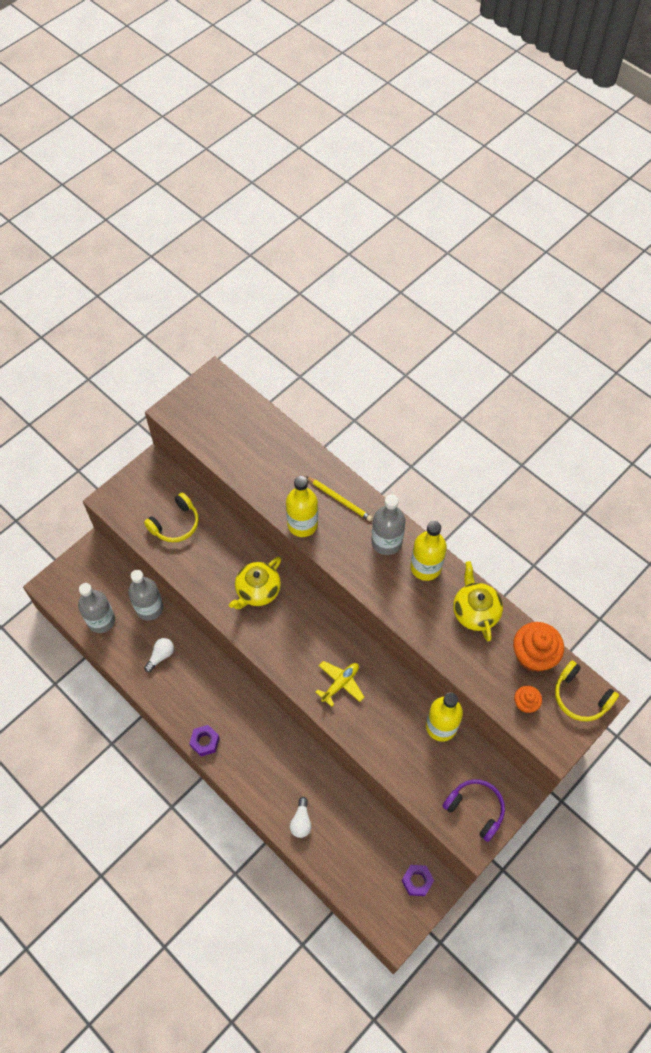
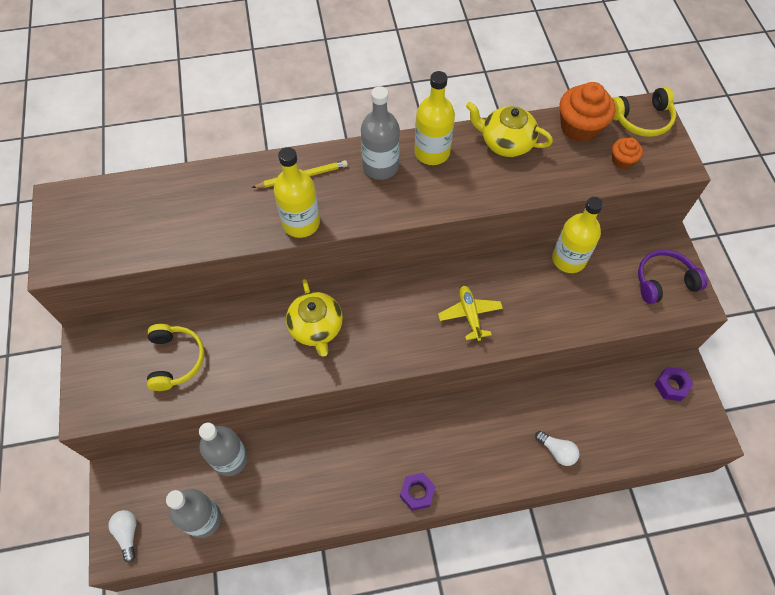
camera: 55 degrees left, 0 degrees up
(161, 656) = (292, 480): white light bulb -> white light bulb (128, 534)

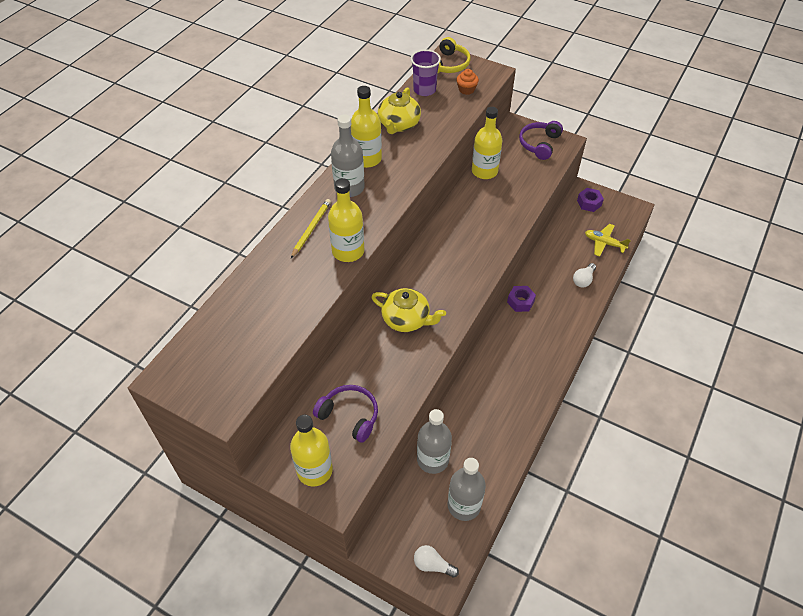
camera: 50 degrees left, 10 degrees down
(103, 374) = (314, 470): none -> yellow bottle
(176, 360) = (349, 416): yellow headphones -> purple headphones
(417, 493) = (551, 367): purple nut -> purple nut (520, 302)
(470, 315) = (476, 238): yellow plane -> yellow plane (604, 243)
(506, 143) = (398, 124): yellow teapot -> yellow teapot turned 45 degrees counterclockwise
(557, 451) = (583, 280): white light bulb -> white light bulb turned 135 degrees clockwise
(579, 127) = (424, 90): orange cupcake -> purple cup

